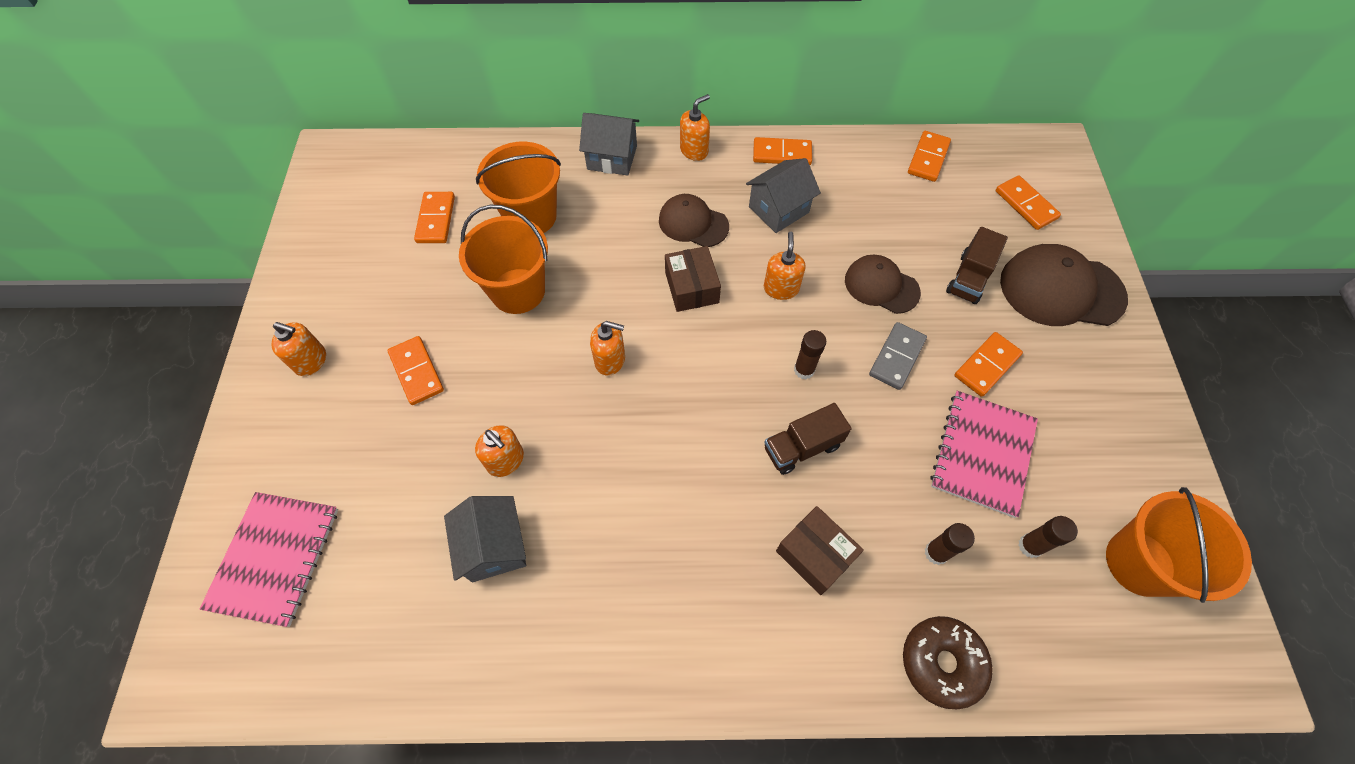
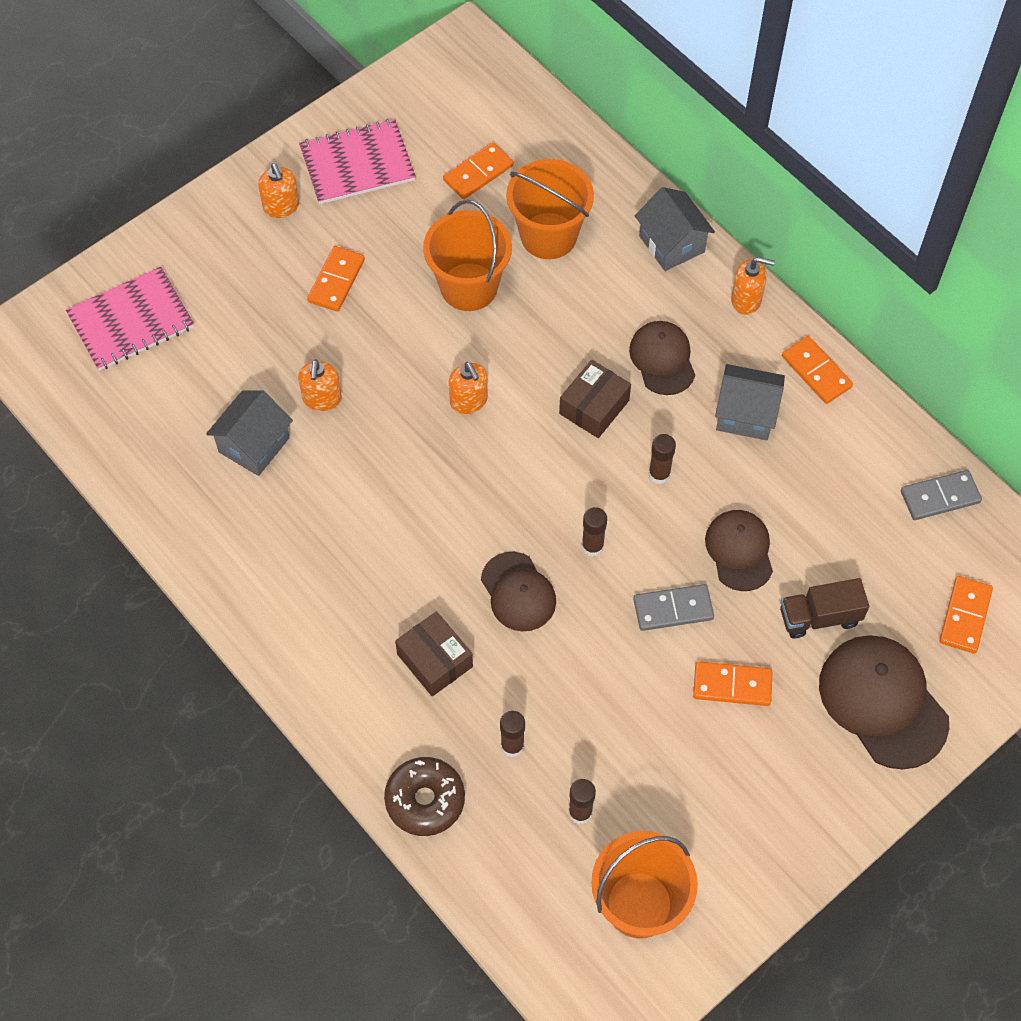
camera: 50 degrees right, 0 degrees up
(781, 288) = (659, 474): orange soap dispenser -> brown glue stick
(802, 447) = (518, 592): brown truck -> brown cap
(815, 554) = (434, 660): brown box -> brown box turned 45 degrees counterclockwise
(928, 158) = (940, 497): orange domino -> grey domino
(982, 454) = (636, 731): pink notebook -> pink notebook (357, 164)

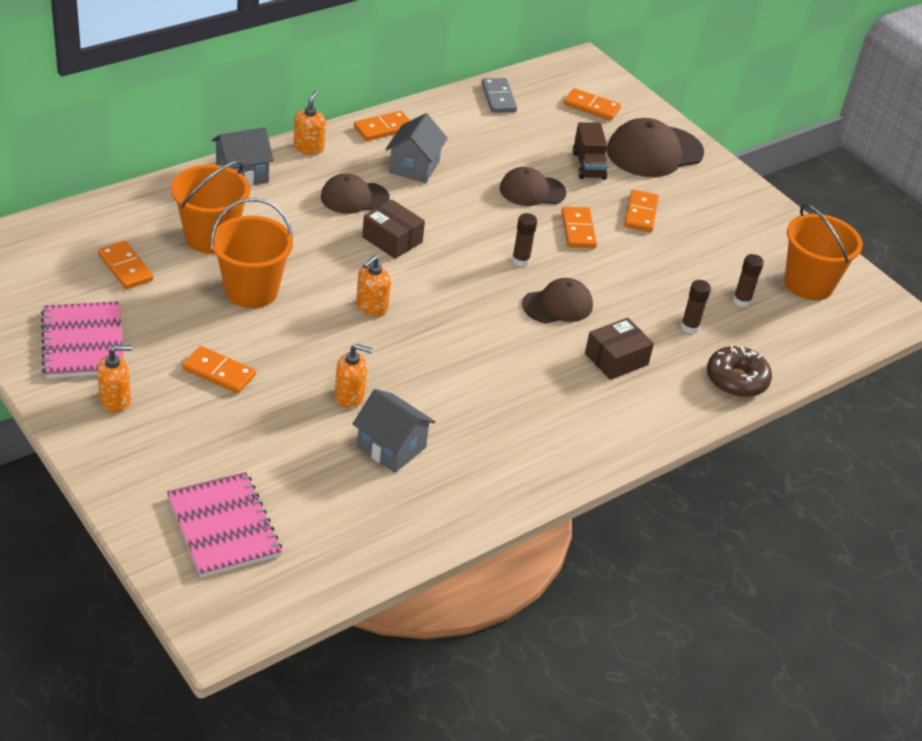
camera: 90 degrees left, 20 degrees down
(469, 401) = (371, 307): orange soap dispenser -> orange soap dispenser turned 150 degrees clockwise
(659, 474) = (461, 217): brown glue stick -> none
(673, 609) = (578, 230): grey domino -> orange domino

